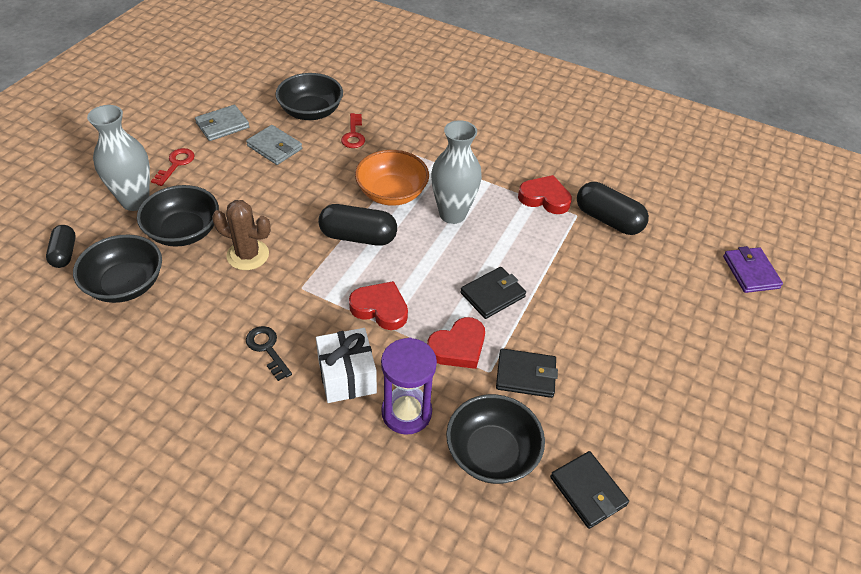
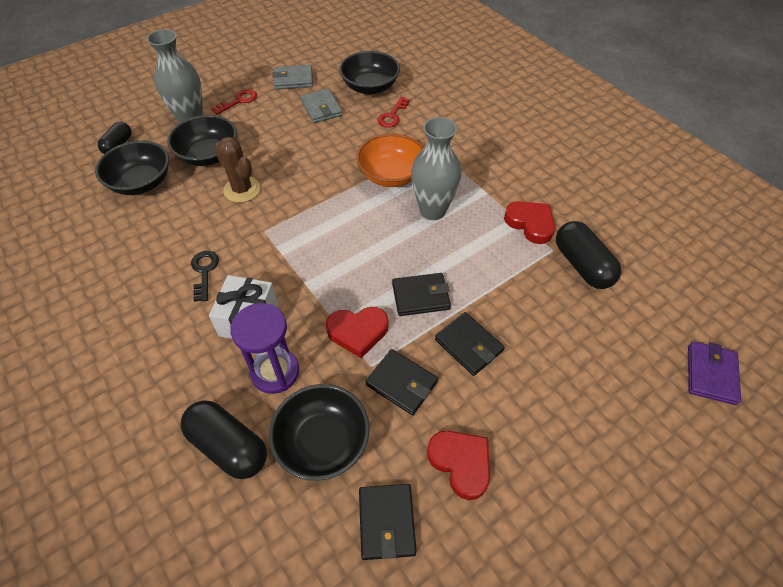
camera: 30 degrees right, 5 degrees up
(358, 237) = (338, 203): black capsule -> black capsule (228, 446)
(380, 308) = (315, 272): red heart -> red heart (461, 463)
(560, 321) = (468, 345): none -> black wallet

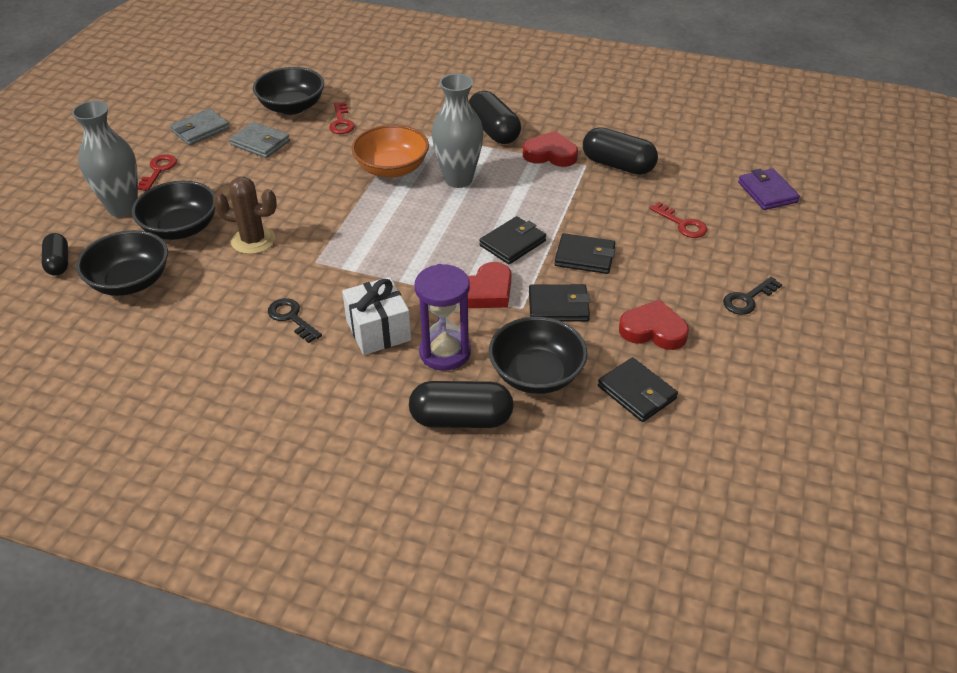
camera: 35 degrees left, 10 degrees down
(502, 178) = (493, 131): none -> black capsule
(583, 488) = (748, 299): none -> black key
(590, 362) = (682, 224): none -> red key

